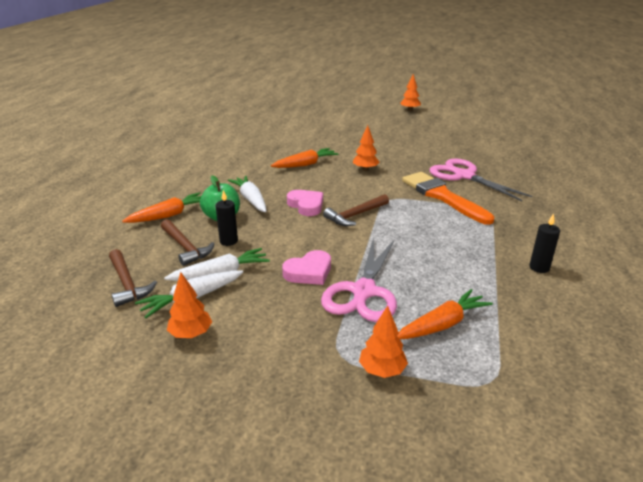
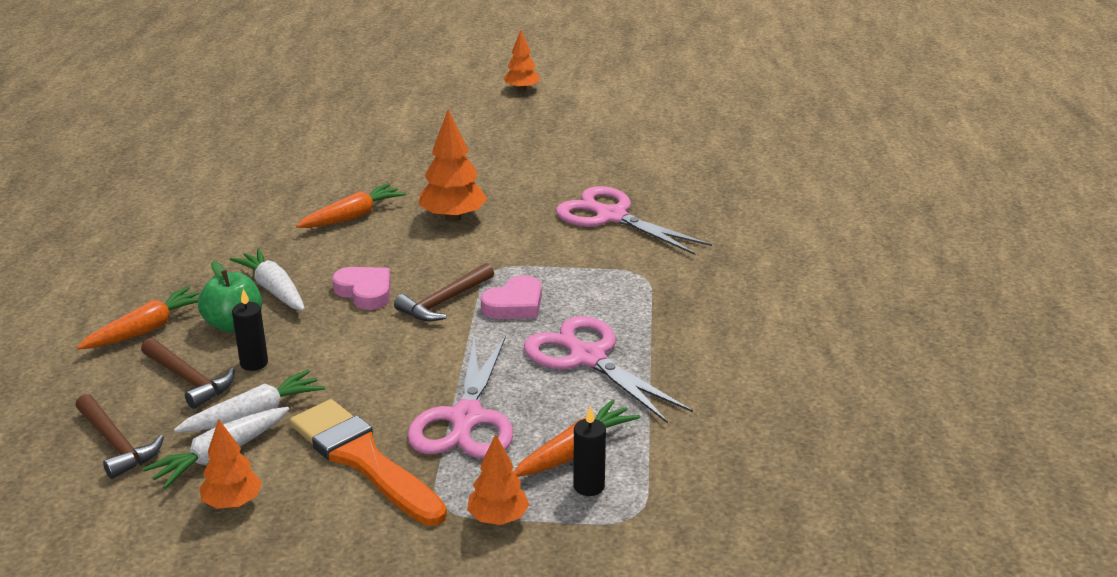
camera: 10 degrees left, 0 degrees up
(309, 272) = (384, 398): pink heart -> pink heart (514, 304)
(365, 169) = (453, 217): orange tree -> orange tree, size x1.55
(442, 196) = (576, 257): orange brush -> orange brush (363, 459)
(449, 258) = (586, 357): none -> pink scissors
(539, 268) = (710, 358): black candle -> black candle (588, 486)

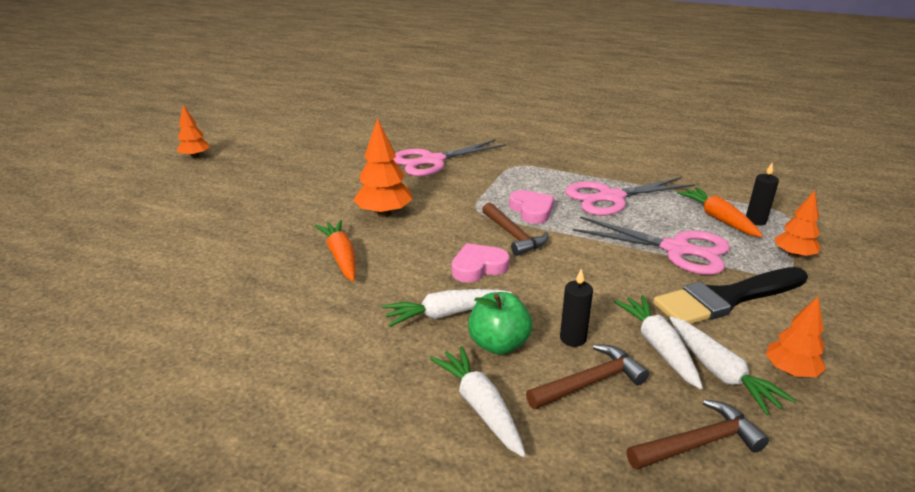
camera: 70 degrees left, 0 degrees up
(146, 329) = (480, 407): orange carrot -> white carrot
(363, 459) = (726, 298): orange brush -> black brush

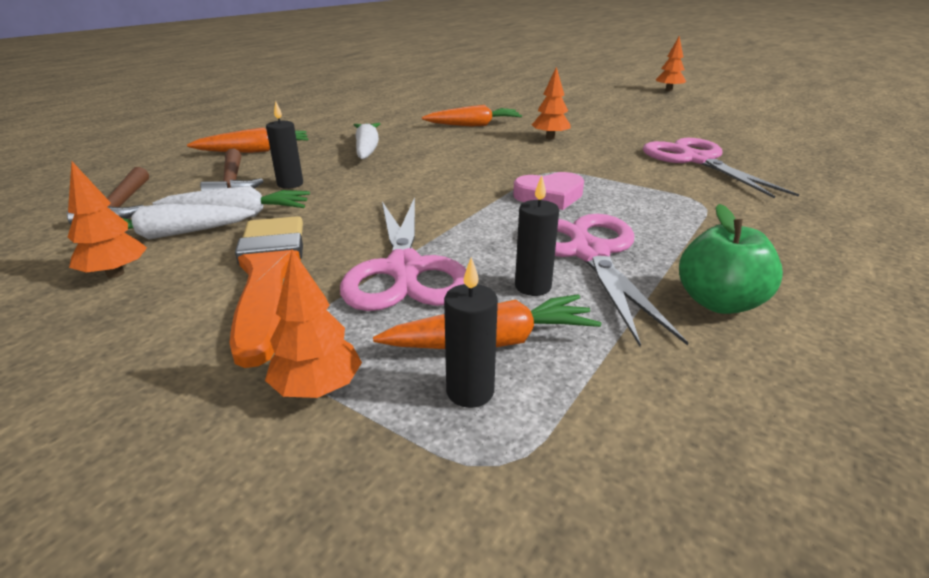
camera: 100 degrees right, 0 degrees up
(384, 213) = (550, 138): orange tree -> orange tree, size x0.65
(478, 267) = (430, 163): pink heart -> none
(480, 407) = (254, 151): white carrot -> orange carrot
(498, 344) = (312, 160): green apple -> green apple (719, 303)
(514, 235) = (487, 181): brown hammer -> none
(661, 211) = (533, 287): none -> black candle
(678, 250) = (405, 271): pink scissors -> pink scissors turned 45 degrees counterclockwise
(726, 298) = (268, 274): black brush -> orange brush

